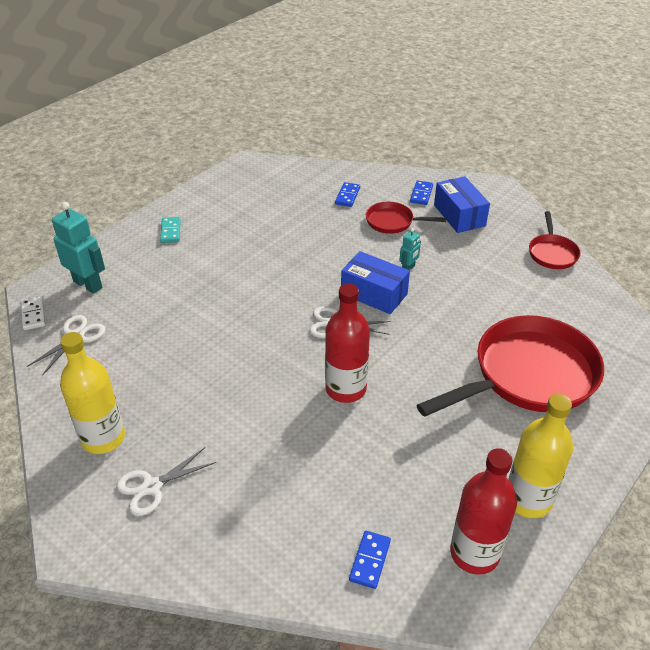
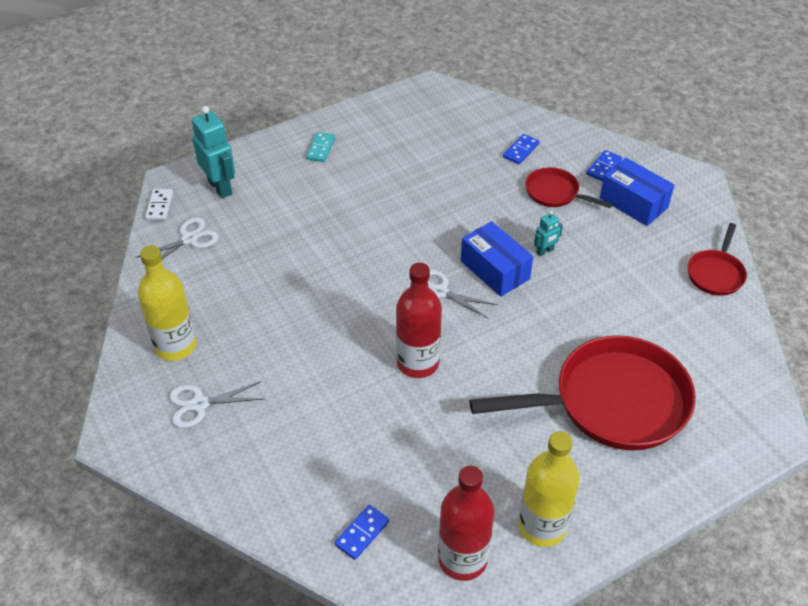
camera: 20 degrees right, 5 degrees up
(459, 215) = (633, 203): blue box -> blue box turned 45 degrees counterclockwise

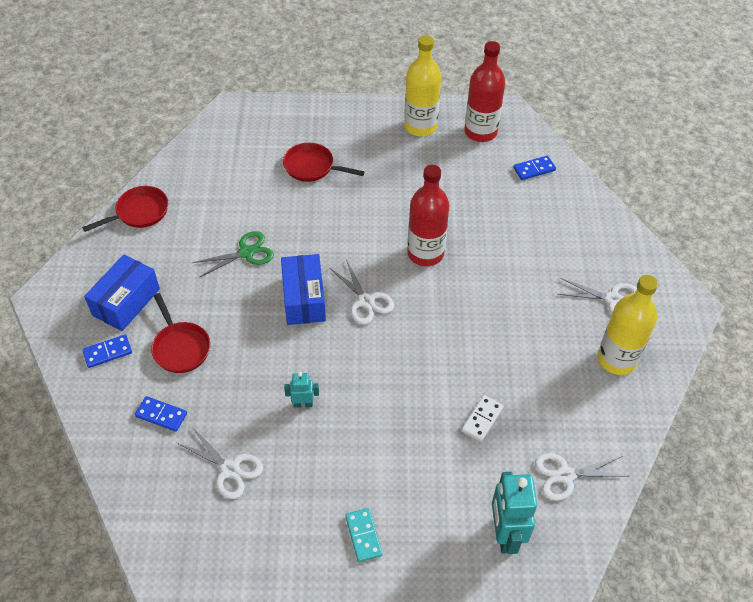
camera: 150 degrees left, 5 degrees up
(159, 206) = (583, 540): white domino -> white domino (482, 419)
(320, 148) = (363, 535): turquoise domino -> turquoise domino turned 60 degrees counterclockwise
(442, 143) = (230, 469): none -> white scissors
(521, 151) = (161, 415): blue domino -> blue domino turned 45 degrees clockwise
(545, 251) = (247, 295): turquoise robot -> turquoise robot (303, 404)
(583, 284) = (246, 253): none -> green scissors
(612, 402) = (312, 167): red pan -> red pan, size x0.48
(633, 203) = (126, 302): blue box -> blue box turned 45 degrees clockwise

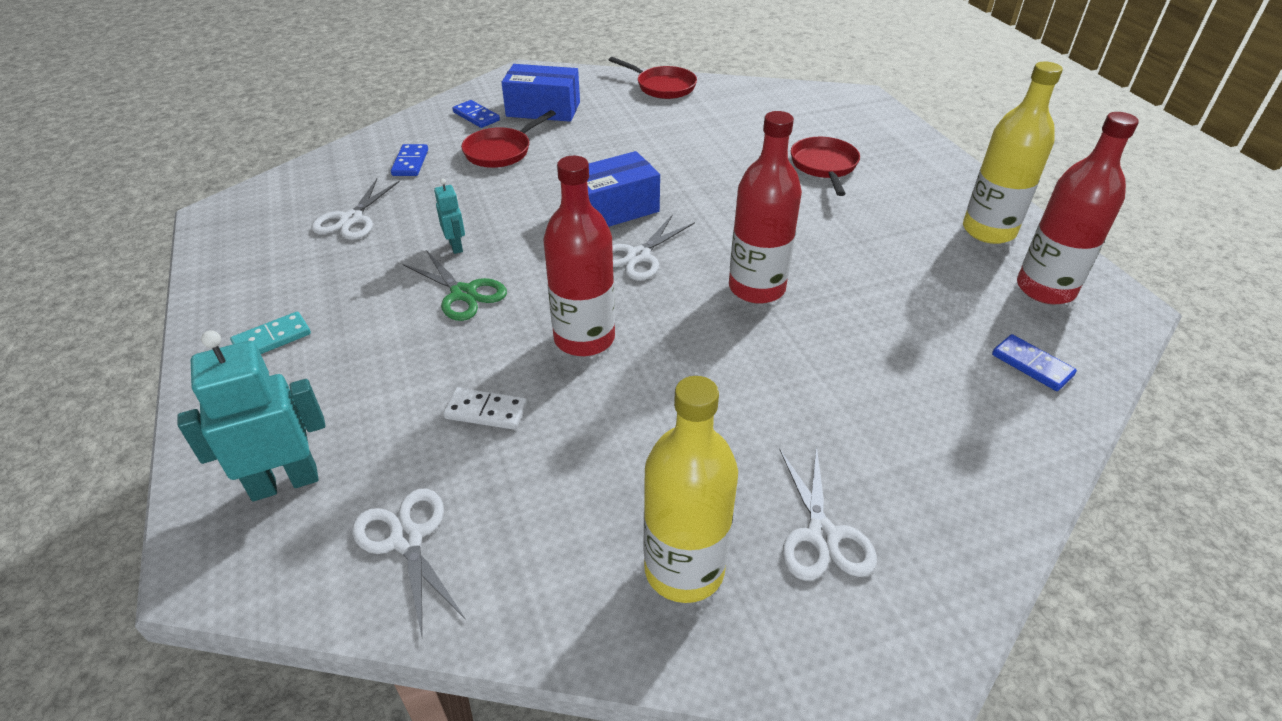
camera: 70 degrees right, 10 degrees down
(246, 253) = (655, 156): green scissors -> green scissors (463, 293)
(436, 354) = (584, 338): none -> red bottle

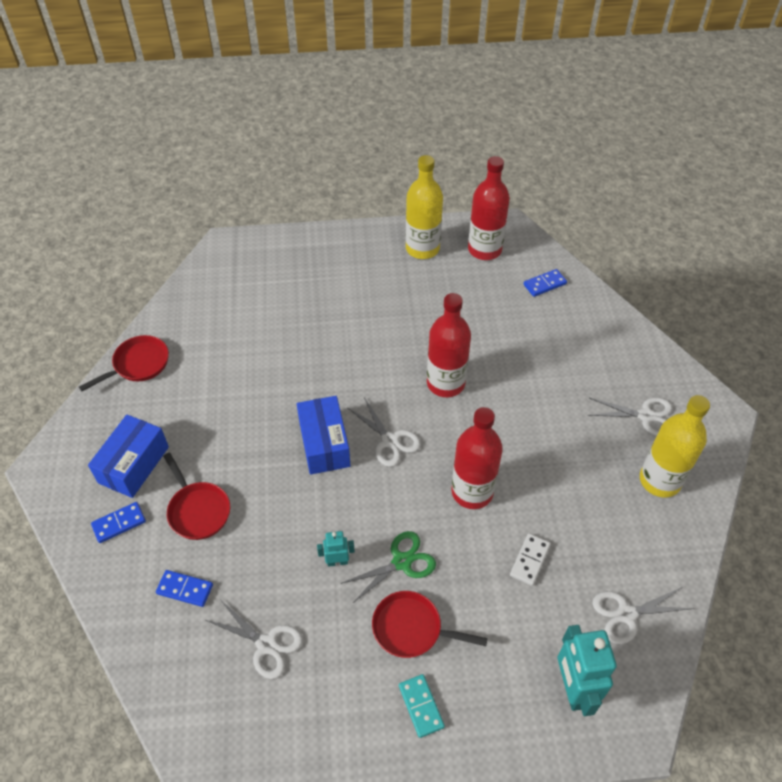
camera: 75 degrees left, 10 degrees up
(824, 166) = (316, 300): red pan -> red pan (411, 628)

